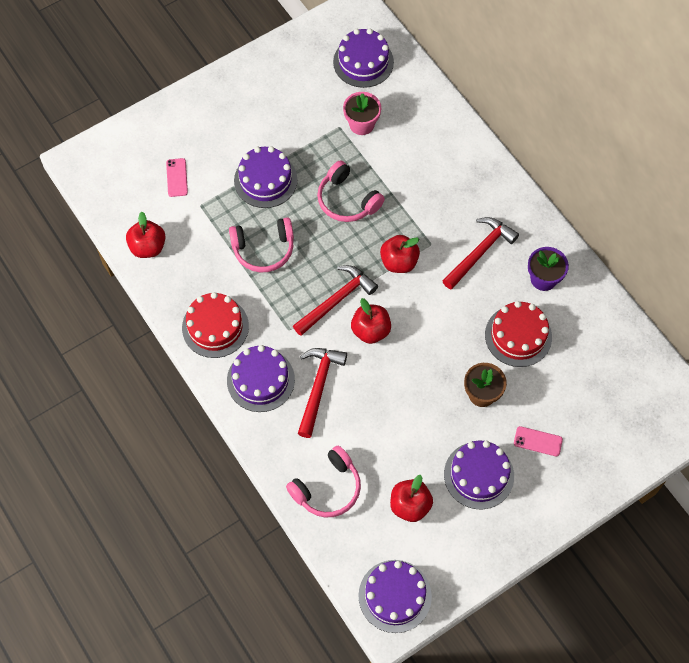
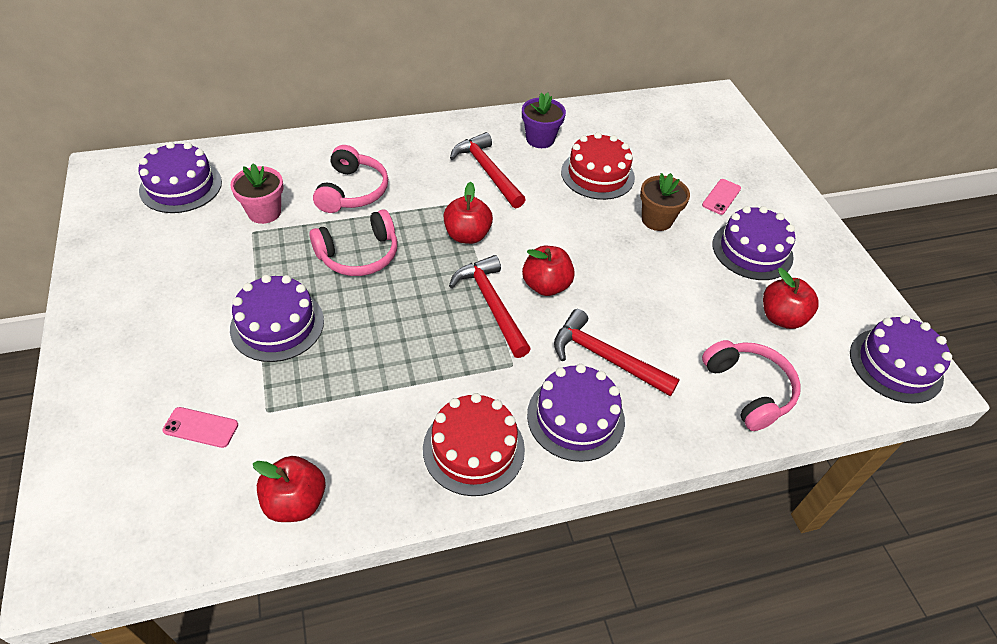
camera: 75 degrees left, 15 degrees down
(263, 249) = (380, 357): pink headphones -> pink headphones (352, 191)

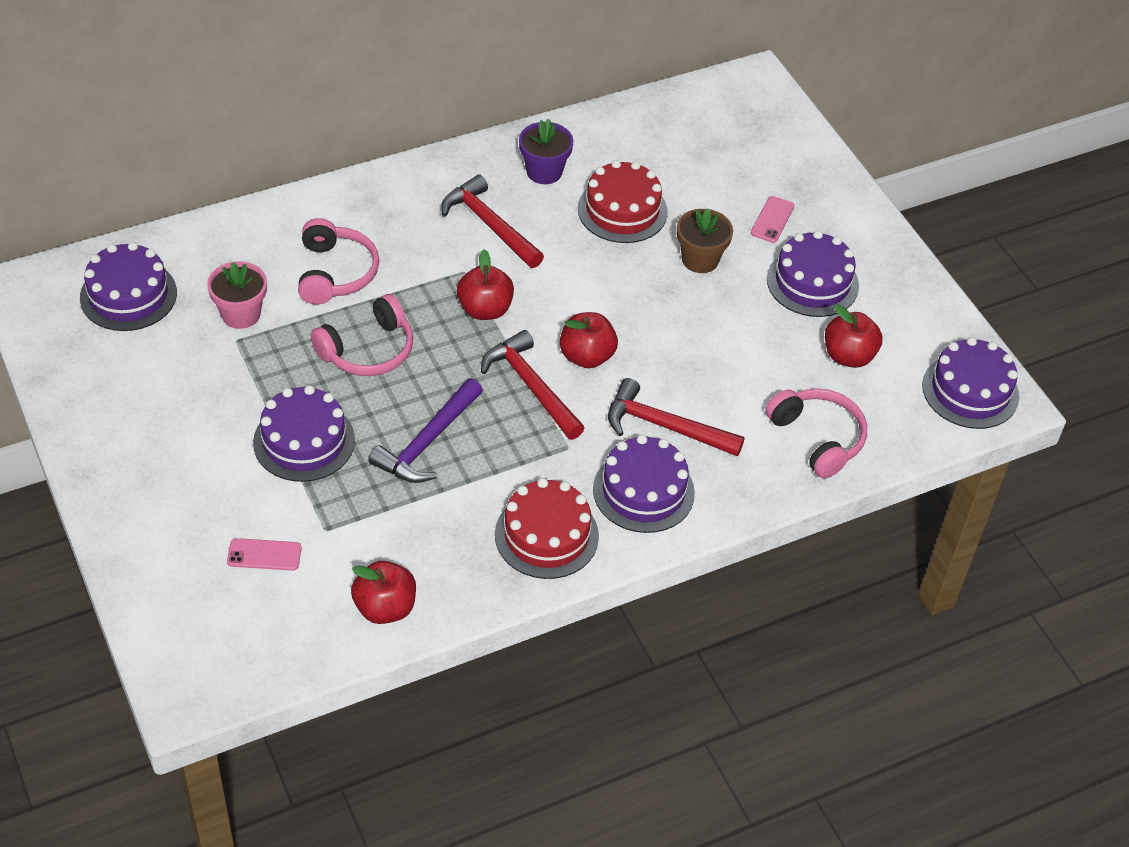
camera: 10 degrees left, 0 degrees up
(386, 341) = (428, 442): none -> purple hammer

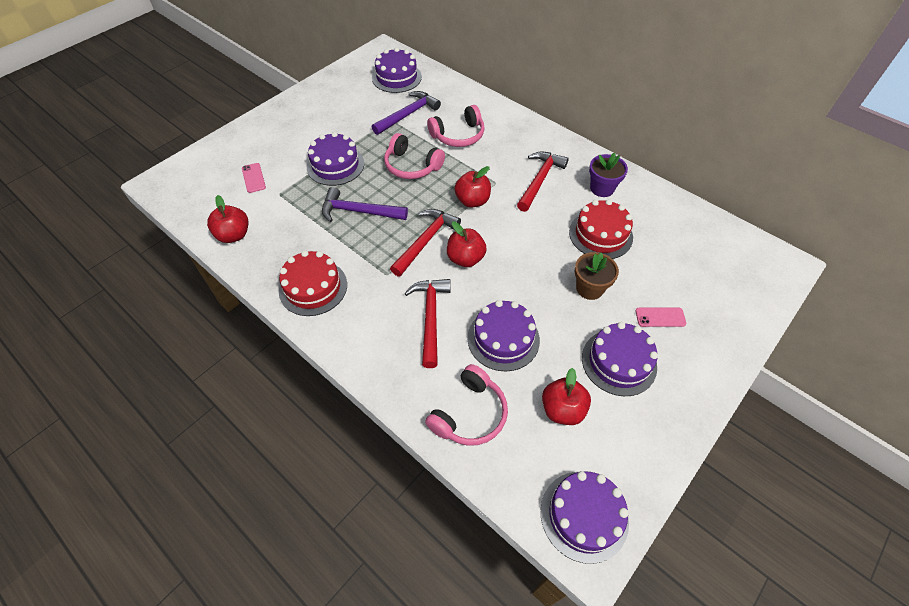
camera: 70 degrees right, 5 degrees up
(241, 314) = (408, 114): pink flower pot -> purple hammer
(643, 491) = (370, 324): purple cake -> purple cake (503, 339)

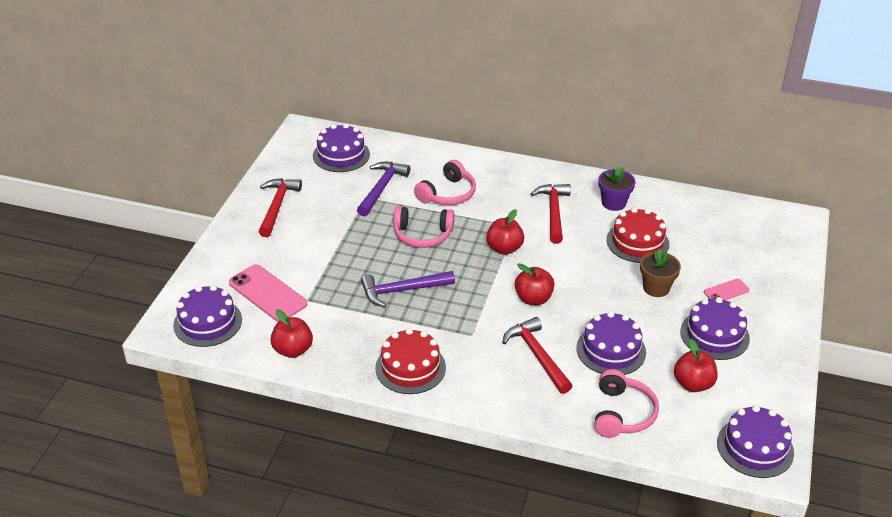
camera: 25 degrees left, 15 degrees down
(253, 178) = (268, 293): pink phone -> pink phone, size x1.90
(335, 165) = (344, 257): purple cake -> purple cake (207, 322)
(425, 241) = (486, 296): red hammer -> red hammer (277, 206)

